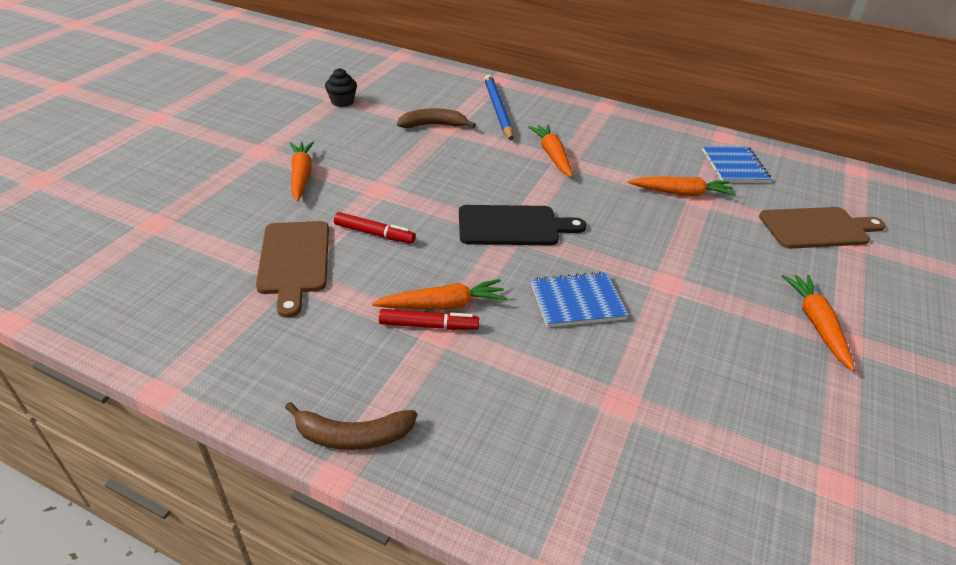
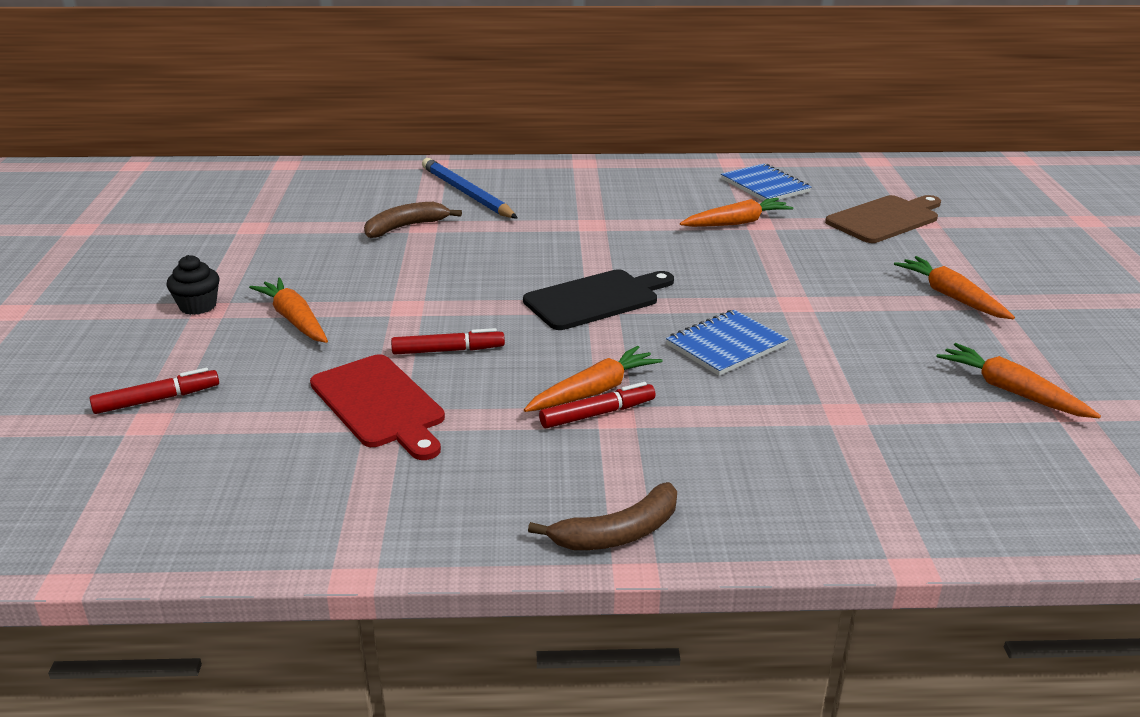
camera: 25 degrees left, 10 degrees down
(174, 208) = (157, 399): none -> red marker
(294, 261) = (379, 404): brown cutting board -> red cutting board
(342, 102) = (262, 230): black cupcake -> black cupcake (198, 306)
(552, 155) = (573, 223): orange carrot -> orange carrot (1011, 391)

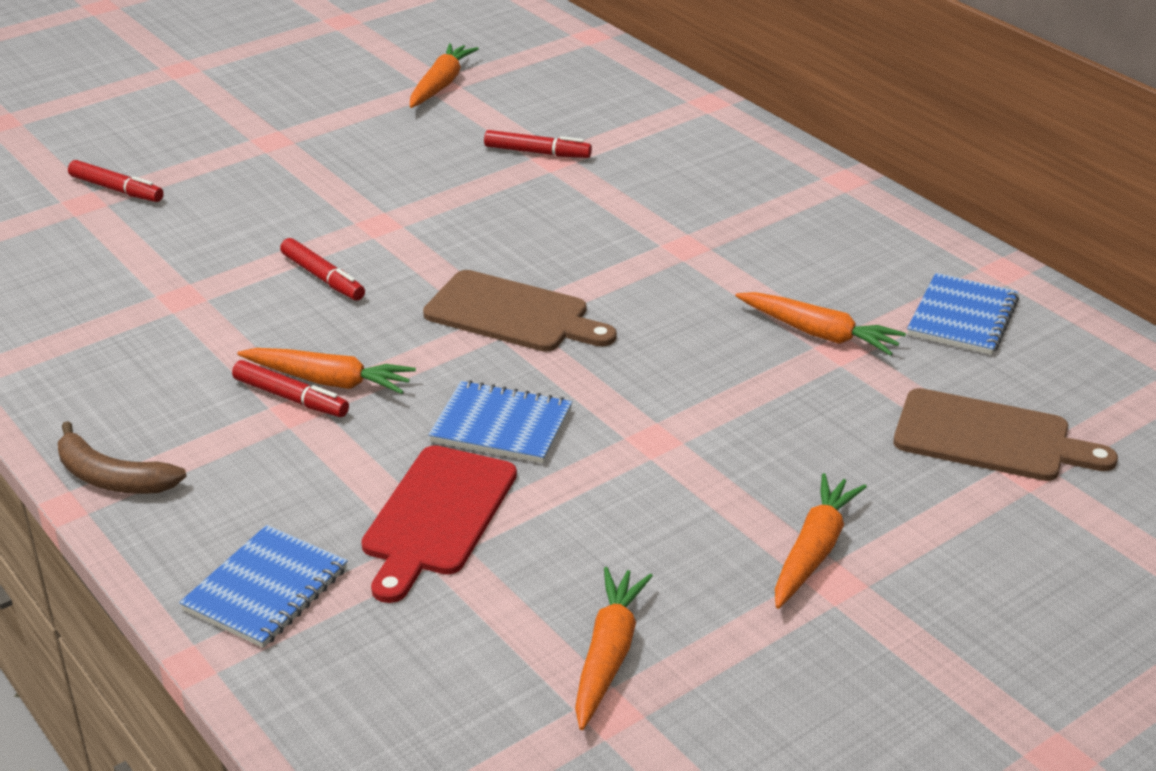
camera: 55 degrees right, 5 degrees up
(198, 306) = (271, 133): black cupcake -> none
(294, 320) = (296, 184): orange carrot -> orange carrot (441, 85)
(379, 404) = (201, 285): red cutting board -> red cutting board (437, 516)
(405, 227) = (537, 152): brown banana -> red marker
(467, 193) = (660, 149): blue pencil -> none
(596, 299) = (512, 314): black cutting board -> brown cutting board
(842, 501) = (266, 589): none -> blue notebook

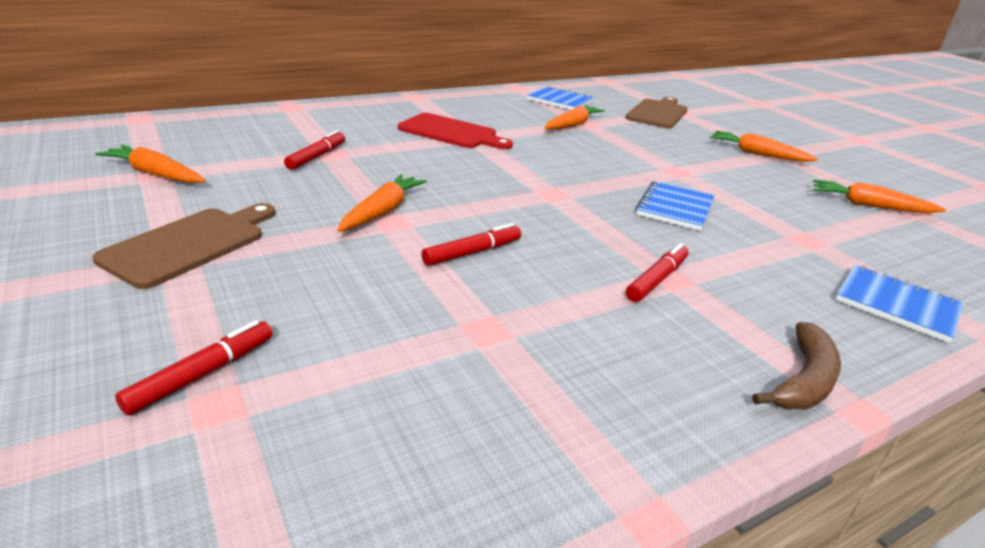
camera: 85 degrees left, 5 degrees down
(329, 381) = (631, 262): orange carrot -> orange carrot (382, 211)
(437, 516) = (779, 237): red cutting board -> red cutting board (451, 132)
(512, 314) = (542, 190): brown cutting board -> brown cutting board (189, 244)

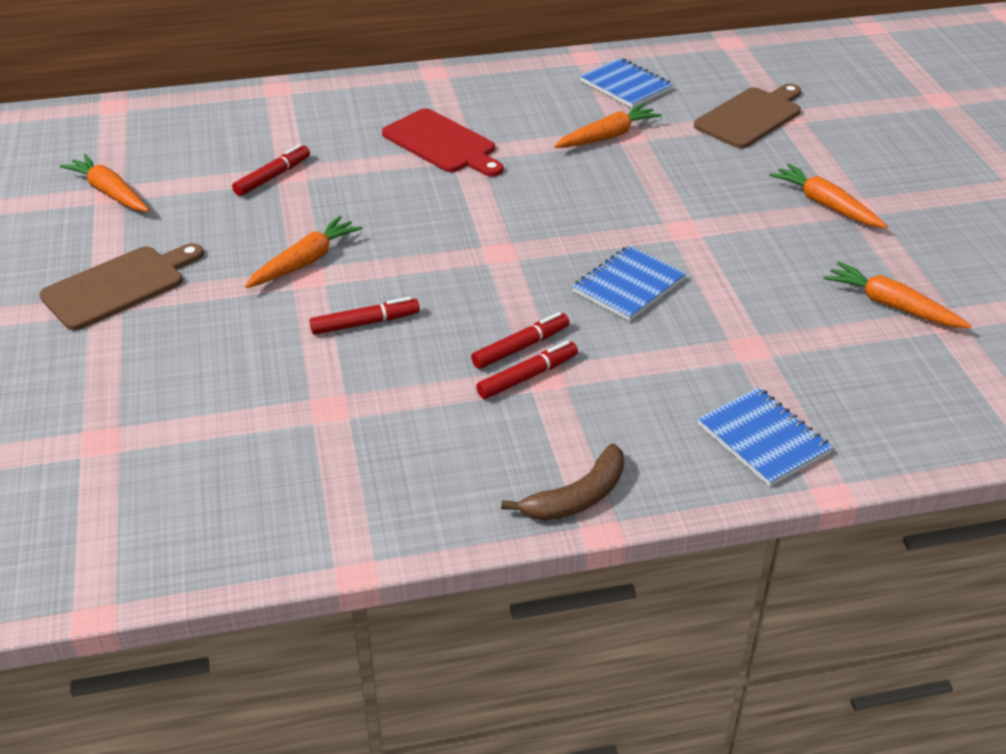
camera: 20 degrees right, 10 degrees up
(202, 374) = (96, 414): red marker -> red marker (520, 347)

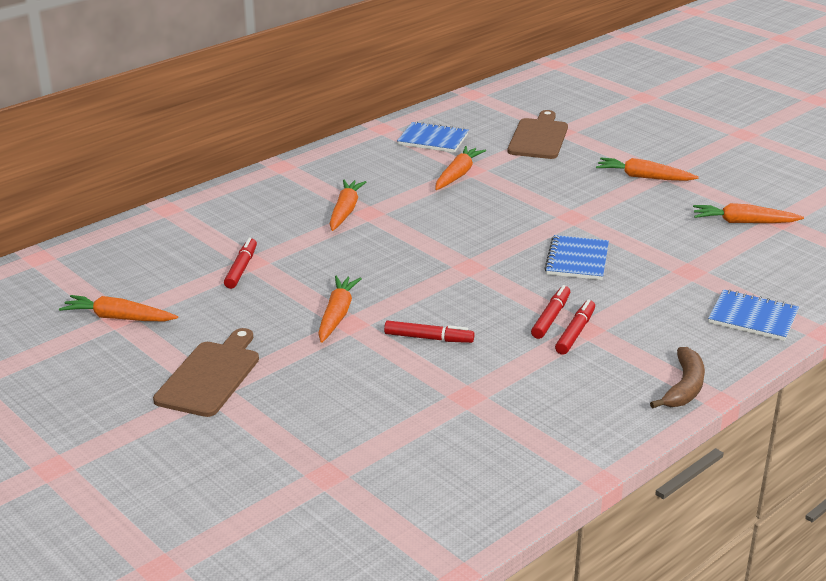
camera: 30 degrees left, 10 degrees down
(365, 323) = (428, 338): red marker -> red marker turned 60 degrees clockwise
(442, 144) = (345, 211): red cutting board -> orange carrot

